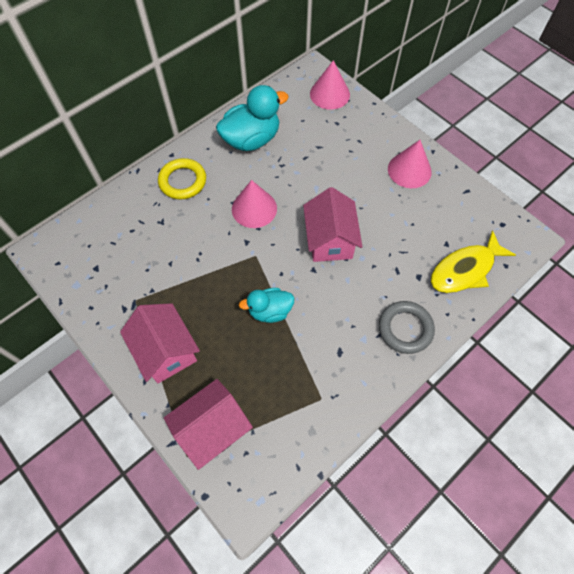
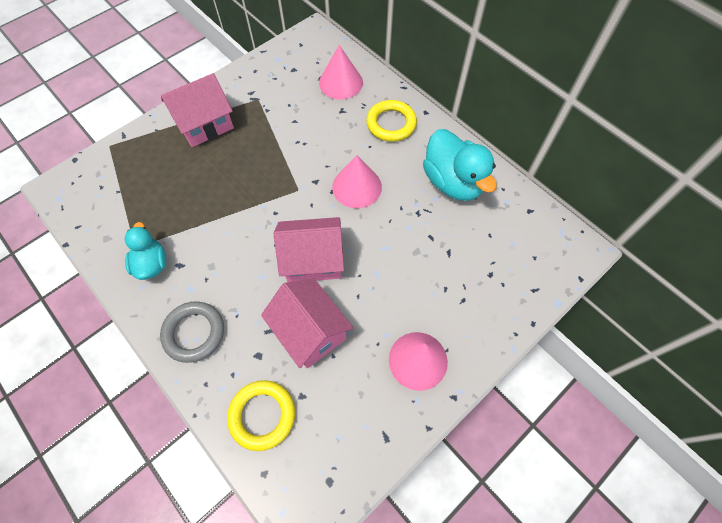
camera: 90 degrees right, 0 degrees up
(212, 428) = (128, 161): pink house -> pink house (310, 332)
(270, 311) = (233, 203): turquoise duck -> turquoise duck (152, 264)
(329, 94) = (540, 267): pink cone -> pink cone (341, 82)
(465, 269) = (262, 415): yellow fish -> yellow ring

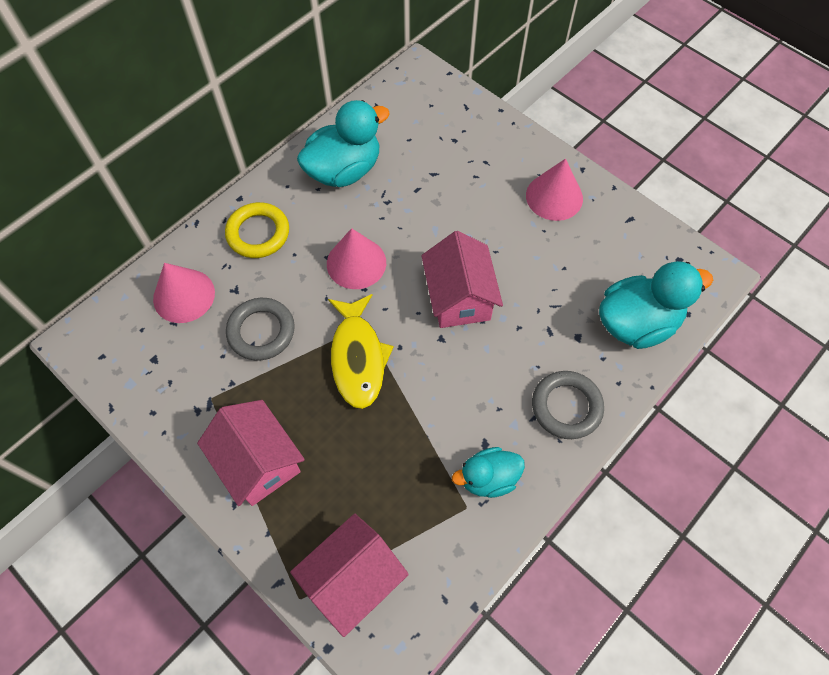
camera: 95 degrees left, 0 degrees up
(262, 415) = (636, 323): yellow ring -> turquoise duck
(271, 184) = (358, 357): none -> yellow fish
(304, 126) = (261, 331): none -> grey ring
(310, 332) = (543, 291): pink house -> pink house (352, 578)

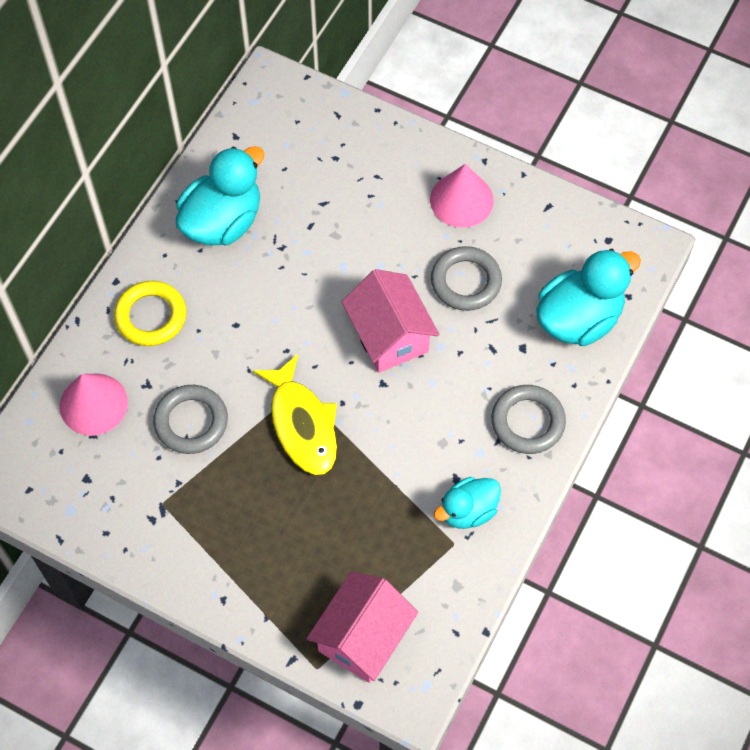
camera: 15 degrees left, 0 degrees up
(258, 462) = (234, 554): pink house -> none
(356, 263) = (269, 324): pink cone -> none
(540, 266) = (466, 281): none -> grey ring

